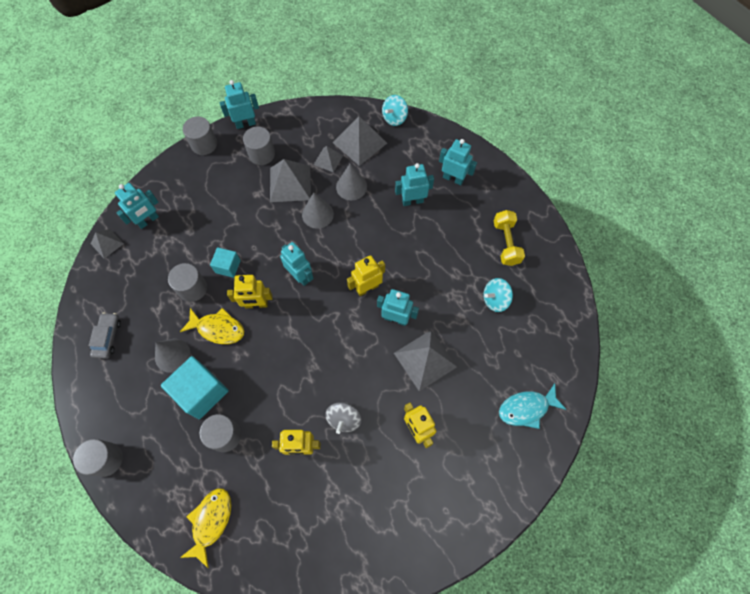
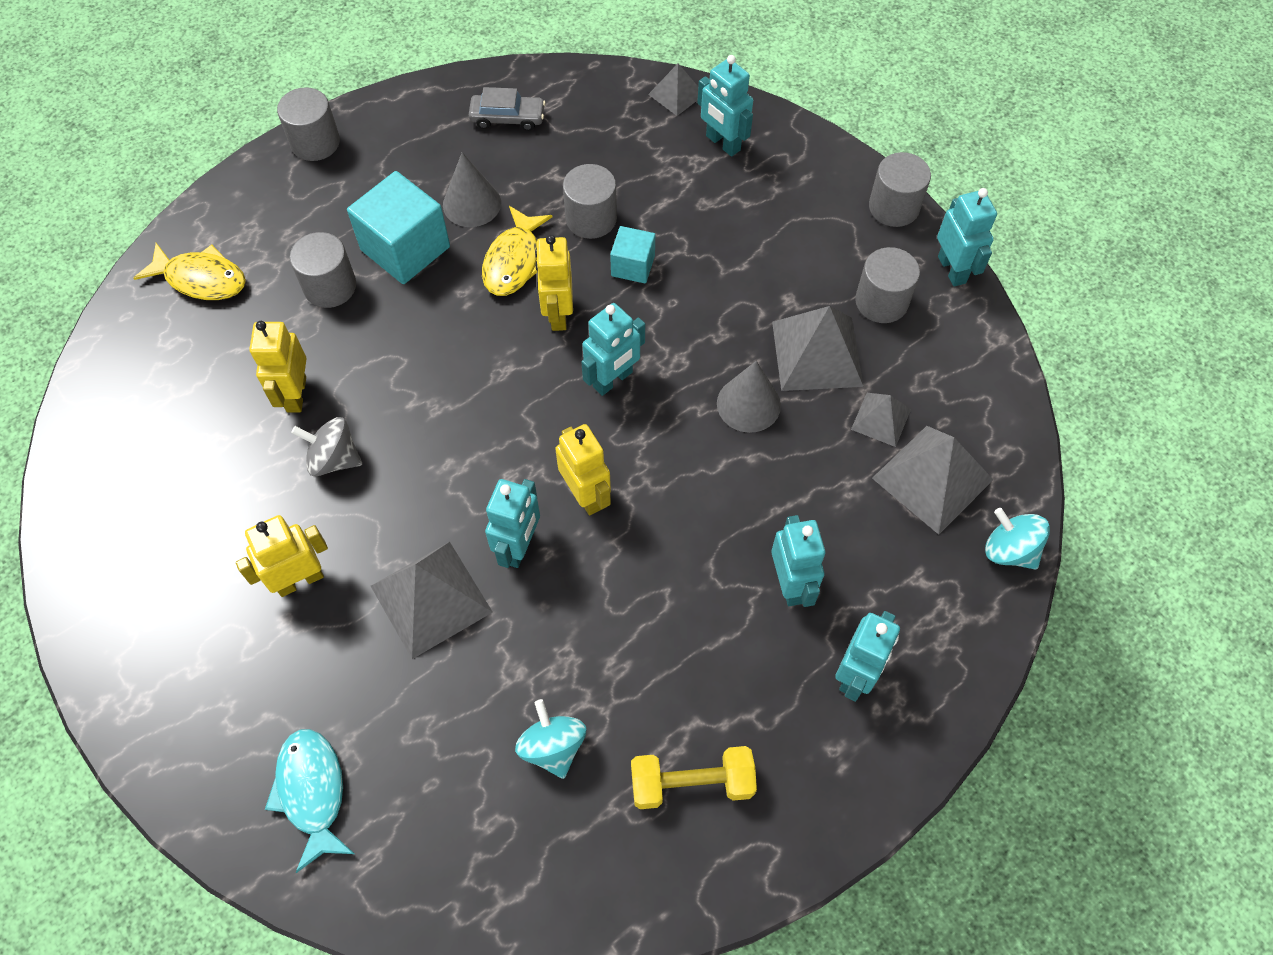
camera: 90 degrees right, 5 degrees down
(351, 186) = (818, 464): grey cone -> none

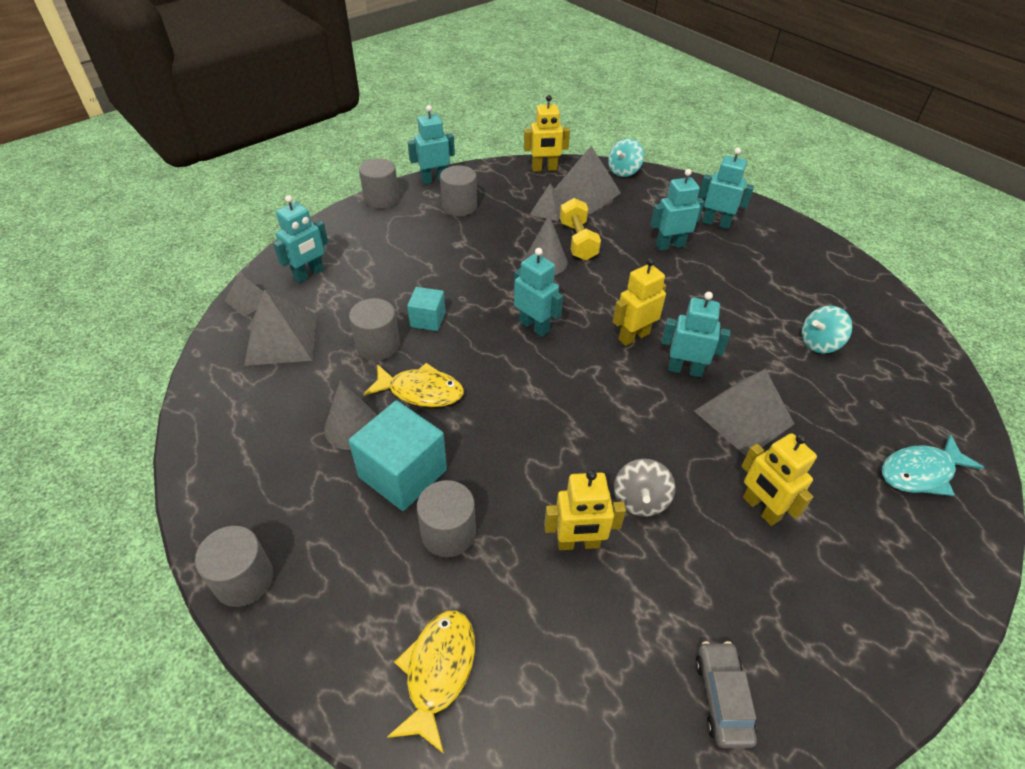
camera: 95 degrees left, 15 degrees down
(508, 118) = (249, 409): grey car -> grey car (722, 697)
(558, 314) = (475, 360): yellow robot -> yellow robot (544, 169)
(691, 783) = (809, 283): yellow dumbbell -> yellow dumbbell (578, 241)
(817, 353) = (502, 233): grey pyramid -> grey pyramid (281, 339)

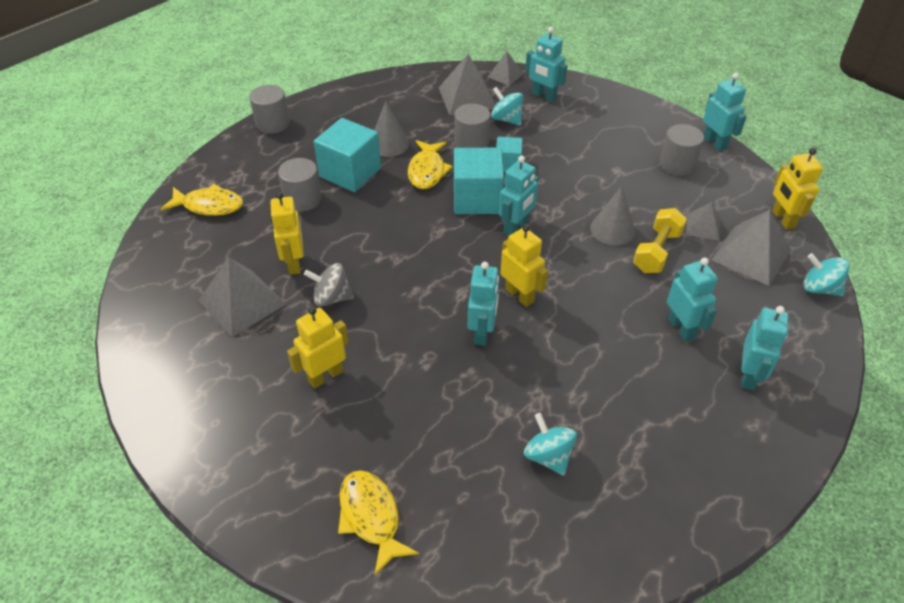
camera: 85 degrees right, 0 degrees up
(342, 310) = (506, 119): none -> turquoise spinning top
(381, 199) = (664, 116): grey cylinder -> none
(482, 351) = (477, 199): none -> turquoise cube
(578, 241) = (657, 251): yellow dumbbell -> yellow dumbbell turned 45 degrees counterclockwise
(722, 697) = (174, 338): grey car -> none
(743, 417) = (427, 374): grey pyramid -> grey pyramid (242, 302)
(920, 472) = (371, 517): turquoise fish -> yellow fish

